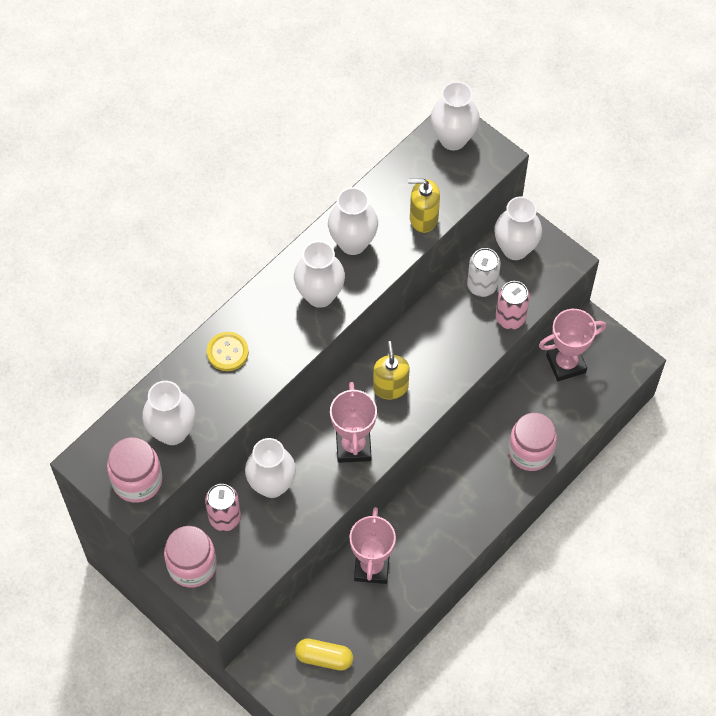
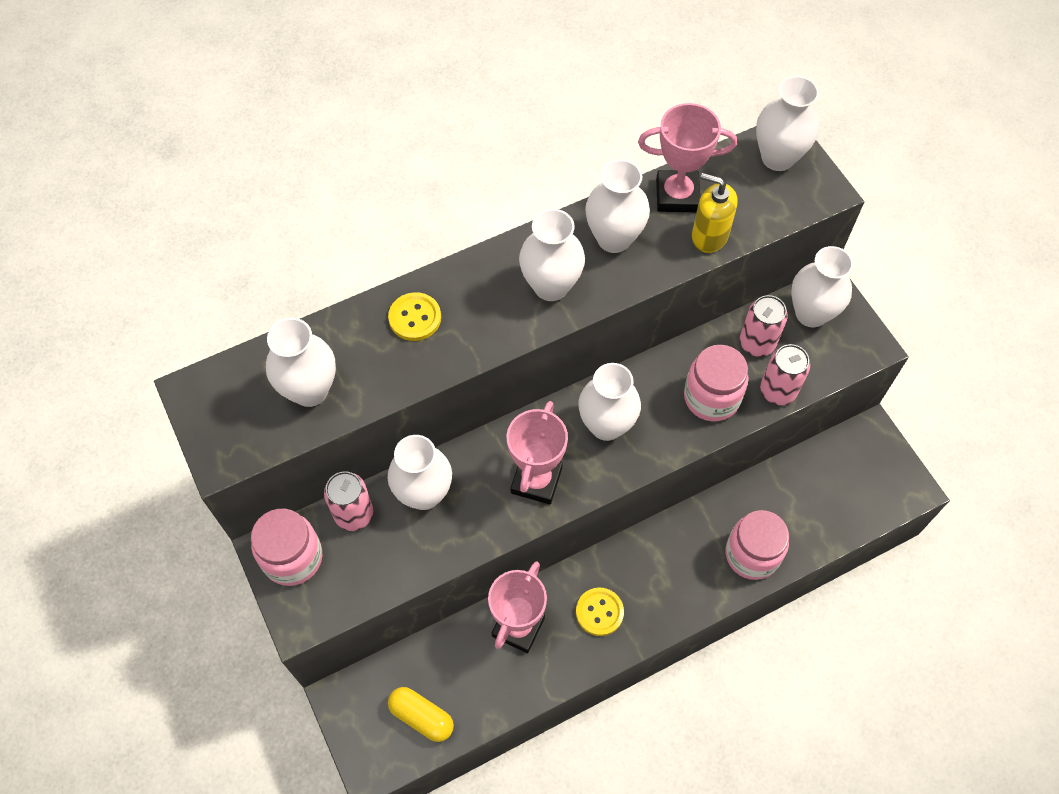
camera: 20 degrees right, 0 degrees up
(137, 480) = (243, 434): pink jar -> pink jar (711, 397)
(390, 387) = (606, 425): yellow soap dispenser -> white vase
(430, 534) = (599, 612): none -> yellow button
(482, 285) = (757, 343): white can -> pink can
(566, 364) = (828, 467): pink trophy -> pink trophy (677, 195)

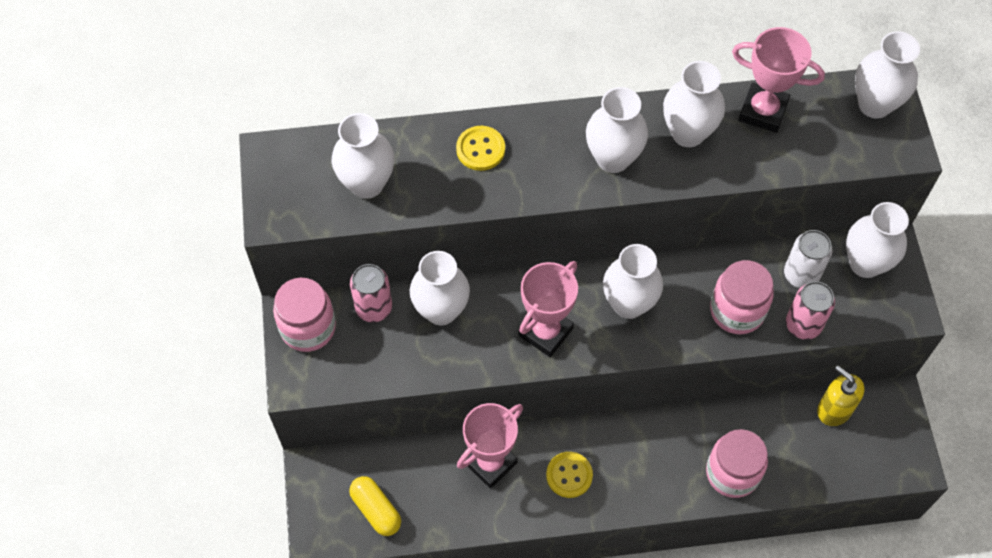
camera: 20 degrees right, 0 degrees up
(709, 236) = (778, 158): yellow soap dispenser -> yellow soap dispenser (834, 409)
(757, 343) = (801, 274): pink can -> white can

